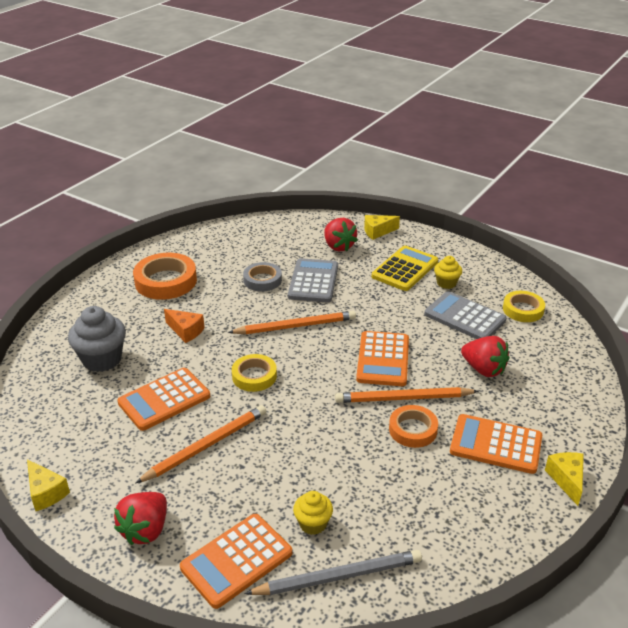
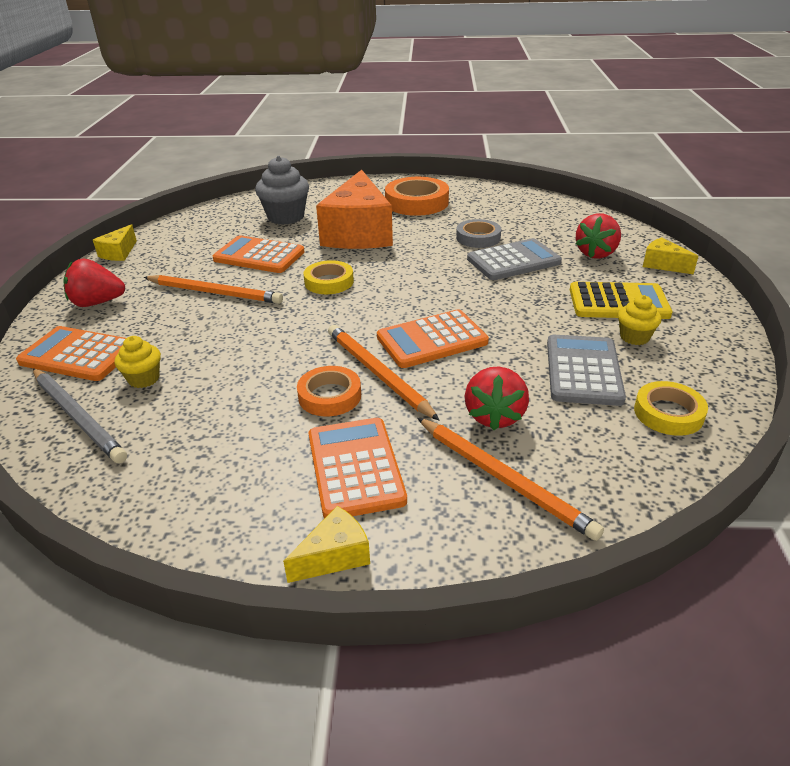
camera: 60 degrees right, 0 degrees up
(186, 331) = (358, 233): orange cheese -> orange cheese, size x2.33
(295, 326) = (427, 276): orange pencil -> orange pencil (504, 479)

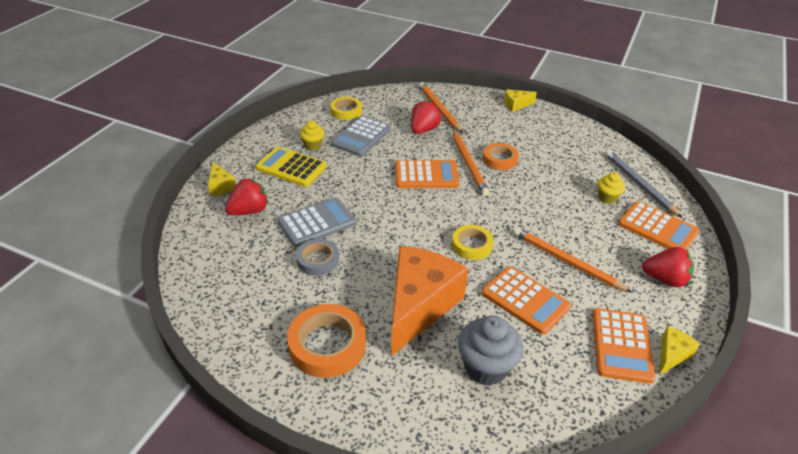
camera: 160 degrees left, 5 degrees up
(355, 468) = (498, 127): orange calculator -> orange calculator (621, 345)
(513, 261) = (317, 223): grey calculator -> grey calculator turned 150 degrees clockwise

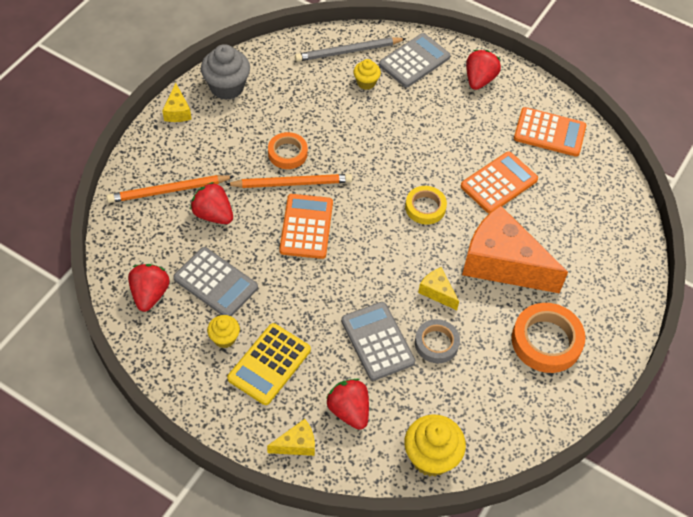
camera: 85 degrees left, 15 degrees up
(201, 262) = (431, 457): none -> yellow cupcake
(346, 111) = (150, 294): yellow tape -> red strawberry
(486, 367) = (570, 227): grey cupcake -> grey cupcake (227, 87)
(566, 261) = (453, 140): orange pencil -> none
(657, 228) = (414, 61): orange calculator -> grey calculator
(671, 355) = (559, 105): yellow cheese -> yellow cheese (437, 292)

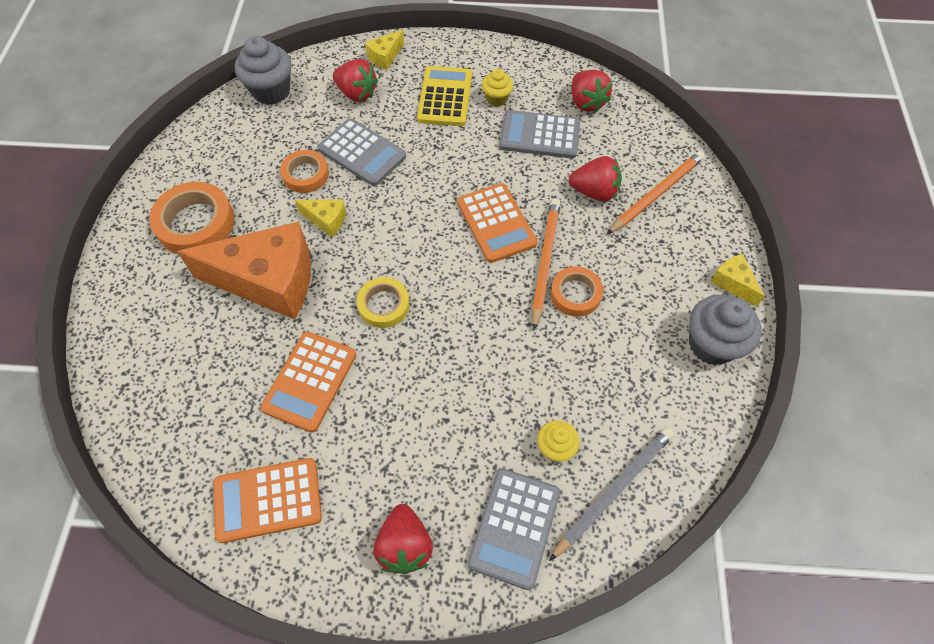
camera: 155 degrees right, 5 degrees up
(292, 183) = (544, 261): orange pencil -> orange pencil turned 135 degrees clockwise
(431, 457) = (271, 91): yellow cupcake -> grey cupcake
(436, 343) = (305, 174): grey tape -> orange tape

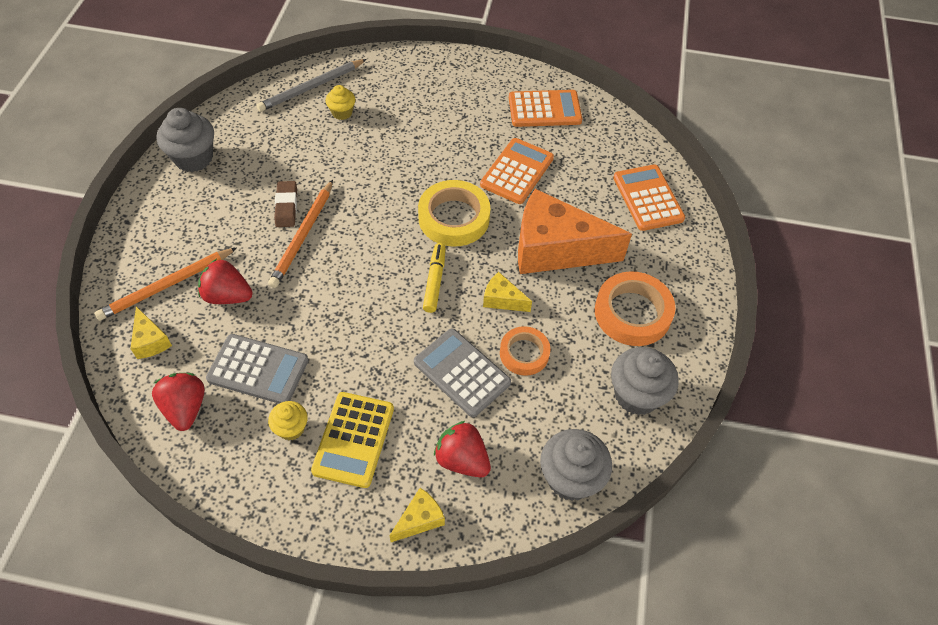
camera: 175 degrees left, 5 degrees down
(206, 153) = (636, 395): none -> grey cupcake
(384, 305) = (454, 218): yellow tape -> yellow tape, size x1.60
(396, 230) = (435, 281): none -> yellow marker
(405, 545) = (455, 79): red strawberry -> none
(496, 223) = (337, 276): orange calculator -> orange calculator (648, 198)
(514, 527) = (383, 79): grey calculator -> none
(575, 294) = (286, 206): orange tape -> brown eraser
(733, 283) = (146, 198): yellow cheese -> yellow cheese (150, 341)

